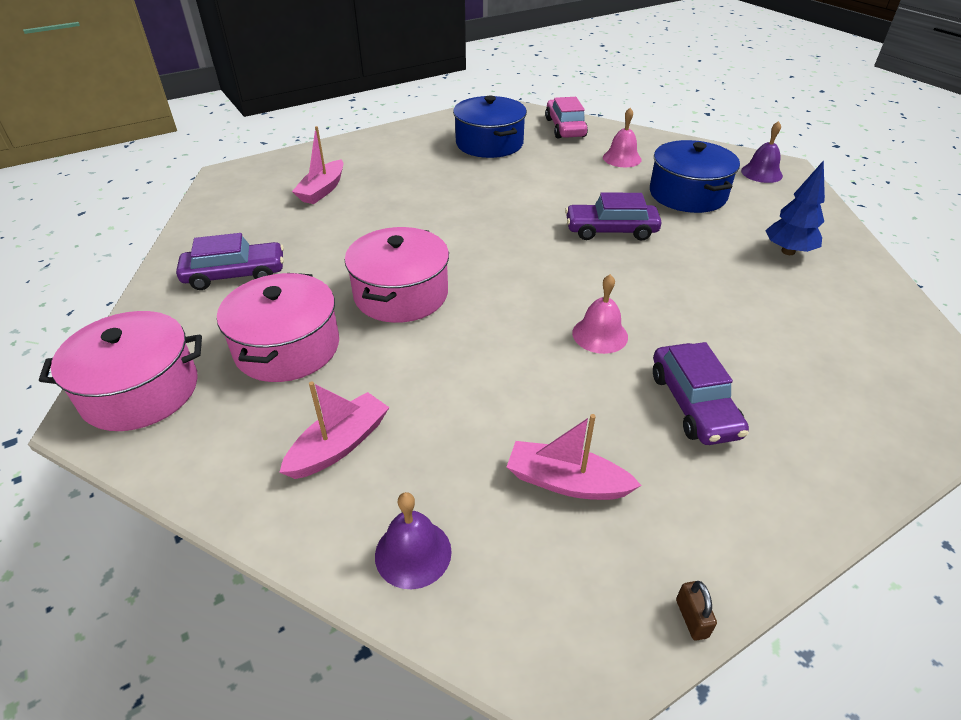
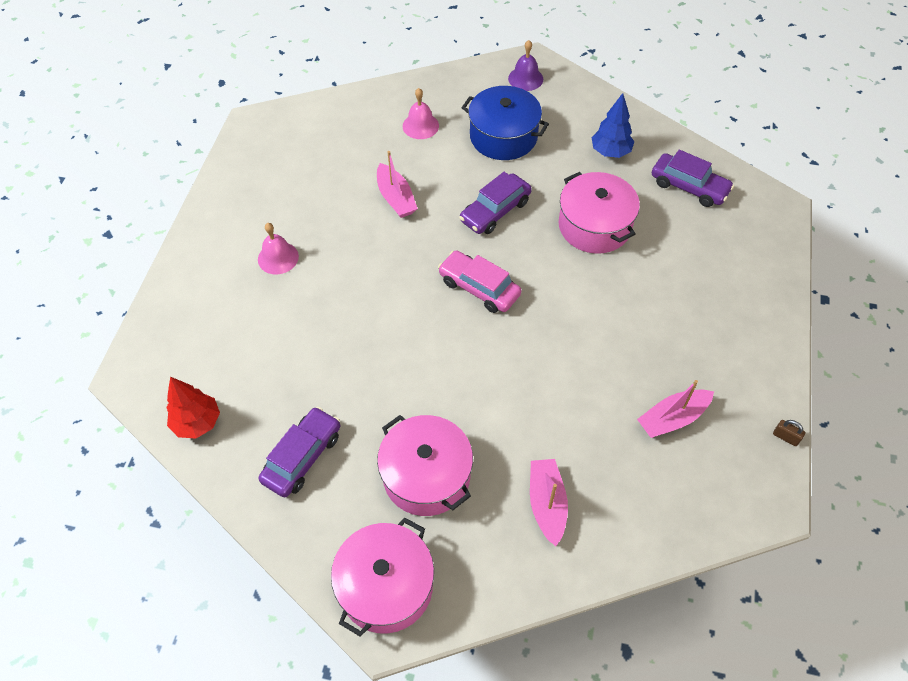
camera: 45 degrees left, 15 degrees up
(216, 216) = (197, 423): none -> red tree
(322, 190) = (242, 328): pink boat -> pink boat (396, 198)
(401, 294) = (437, 375): pink pot -> pink pot (594, 226)
(413, 553) = (655, 520): purple bell -> none
(489, 143) = (303, 177): blue pot -> none
(565, 128) = (338, 116): pink car -> pink car (479, 288)
(600, 334) = (584, 307): pink bell -> pink bell (278, 258)
(693, 404) = (676, 317): purple car -> purple car (689, 187)

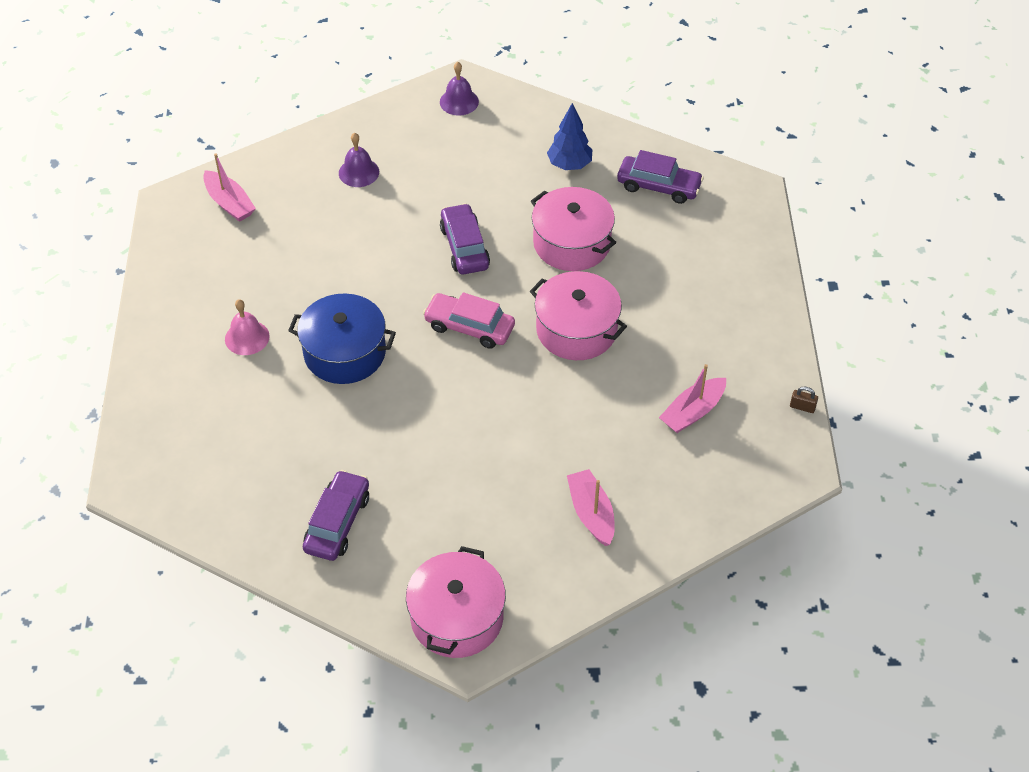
camera: 15 degrees left, 5 degrees down
(197, 423) = (217, 514): red tree -> none
(396, 198) = (355, 253): pink boat -> pink boat (229, 203)
(420, 126) = (359, 172): pink bell -> purple bell
(426, 475) = (467, 513): pink pot -> pink pot (576, 330)
(495, 211) = (464, 247): purple car -> purple car turned 135 degrees clockwise
(503, 136) = (452, 168): blue pot -> blue pot (345, 352)

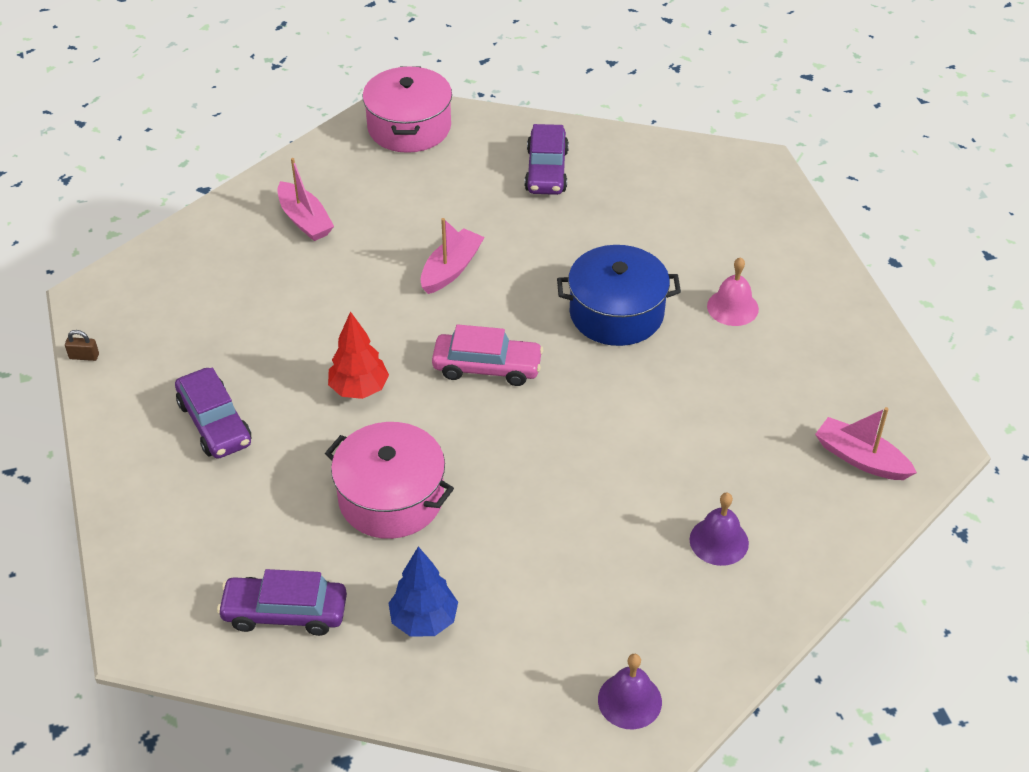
camera: 165 degrees right, 5 degrees down
(464, 247) = (529, 463): purple car -> purple car (214, 423)
(576, 330) = (359, 389): pink pot -> red tree
(692, 412) = (210, 328): pink boat -> pink boat (451, 269)

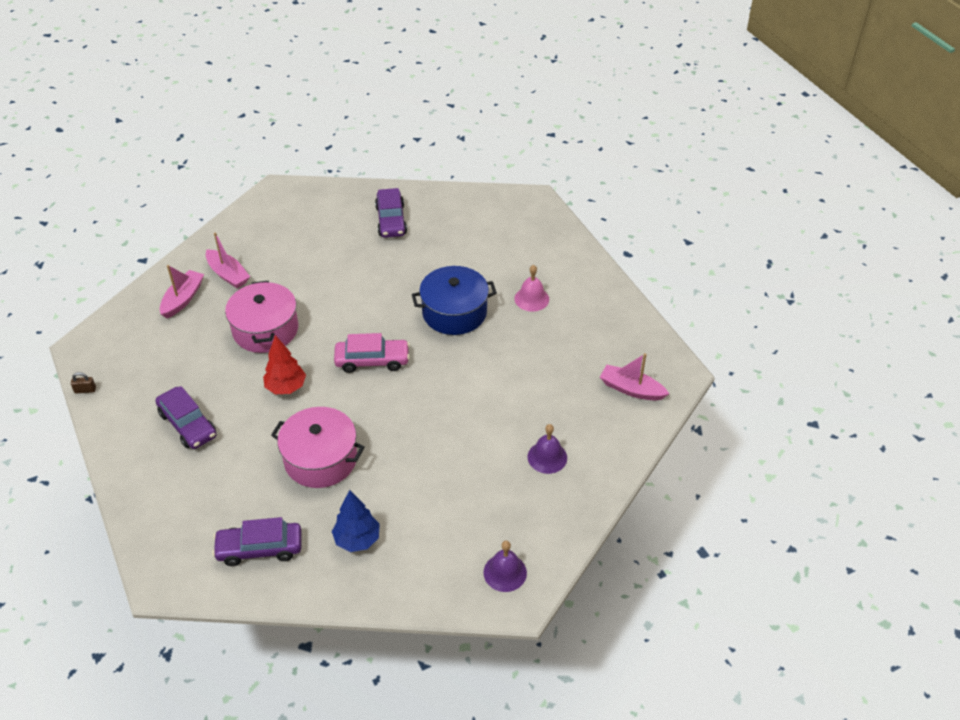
camera: 10 degrees left, 0 degrees up
(409, 127) = (291, 201): pink pot -> pink pot (265, 329)
(451, 269) = (336, 296): pink boat -> pink boat (183, 299)

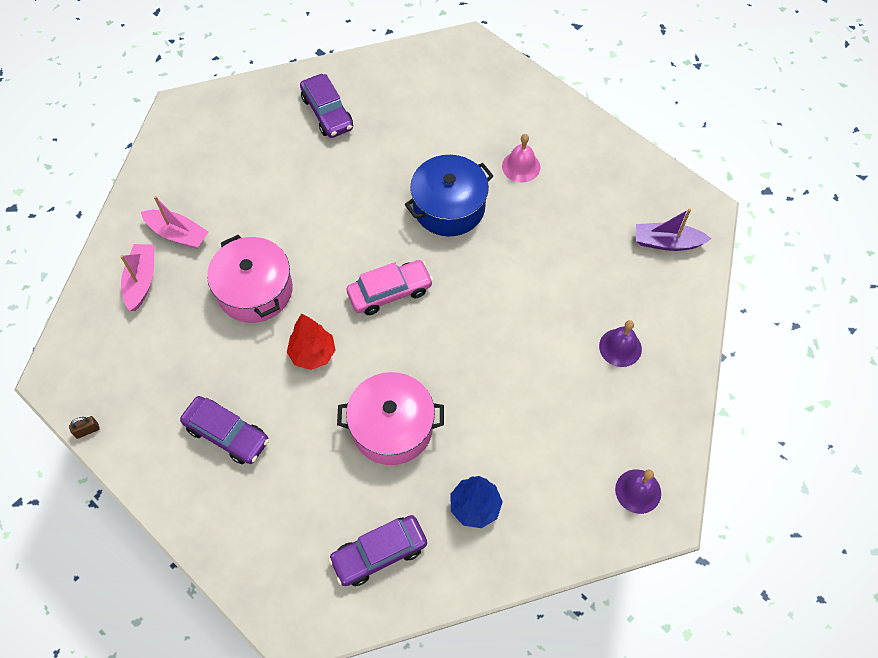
camera: 20 degrees left, 15 degrees up
(631, 389) = (667, 242): pink boat -> purple boat

